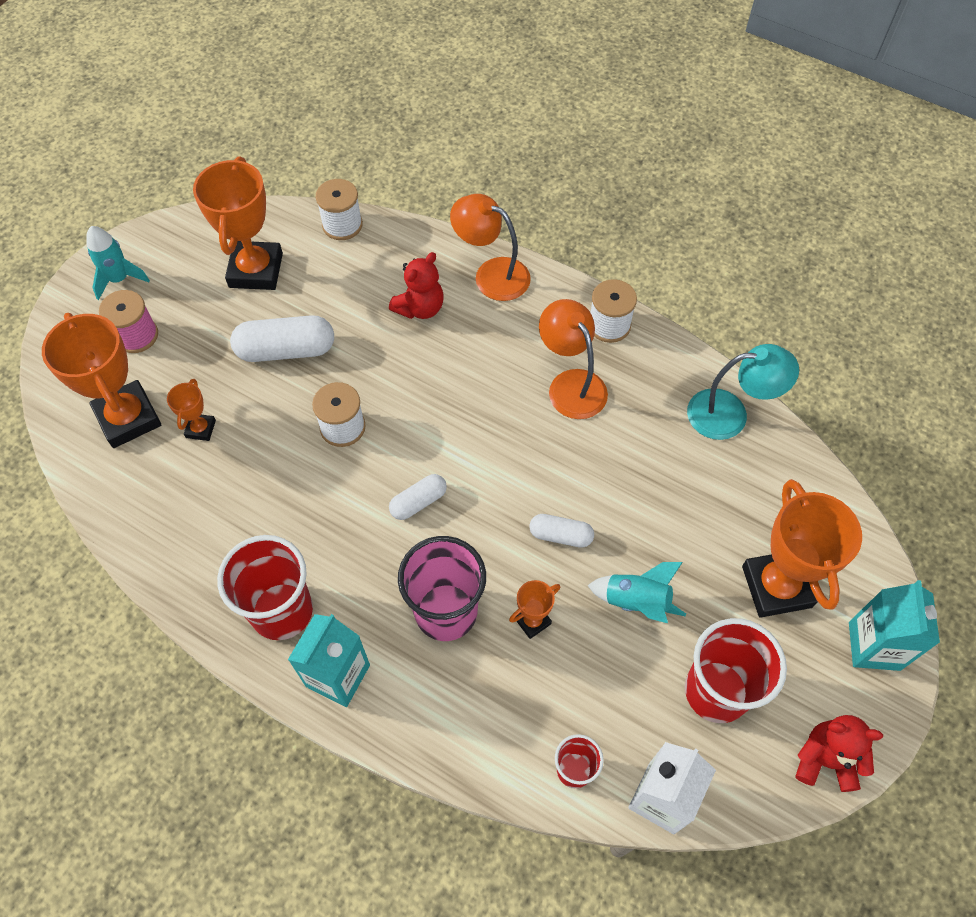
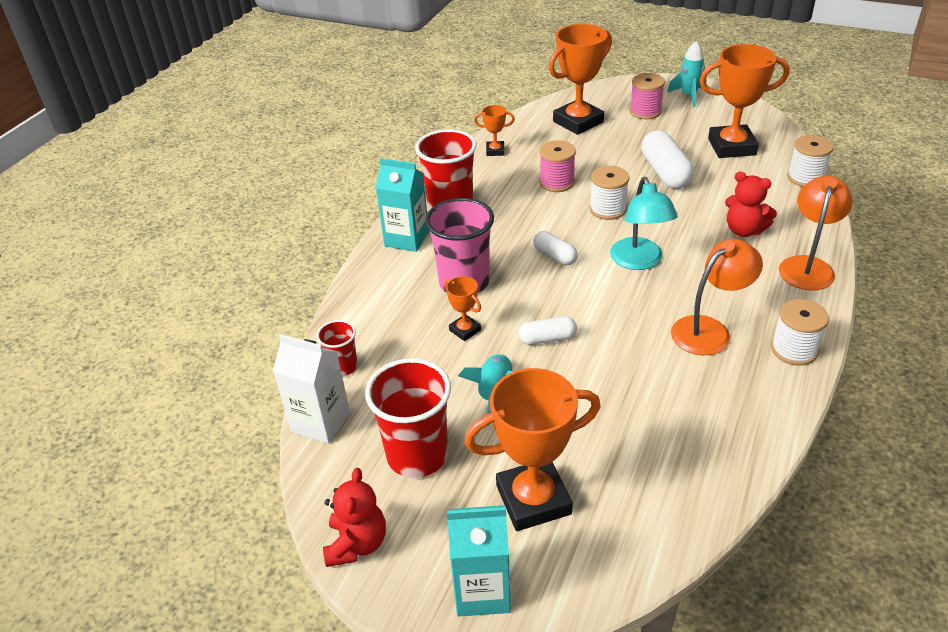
camera: 85 degrees right, 20 degrees down
(200, 429) = (581, 150): orange trophy -> orange trophy (495, 151)
(266, 471) = (556, 182): none -> pink spool
(560, 535) = (547, 339): white capsule -> white capsule turned 75 degrees clockwise
(730, 414) = (729, 453): turquoise lamp -> turquoise lamp (639, 261)

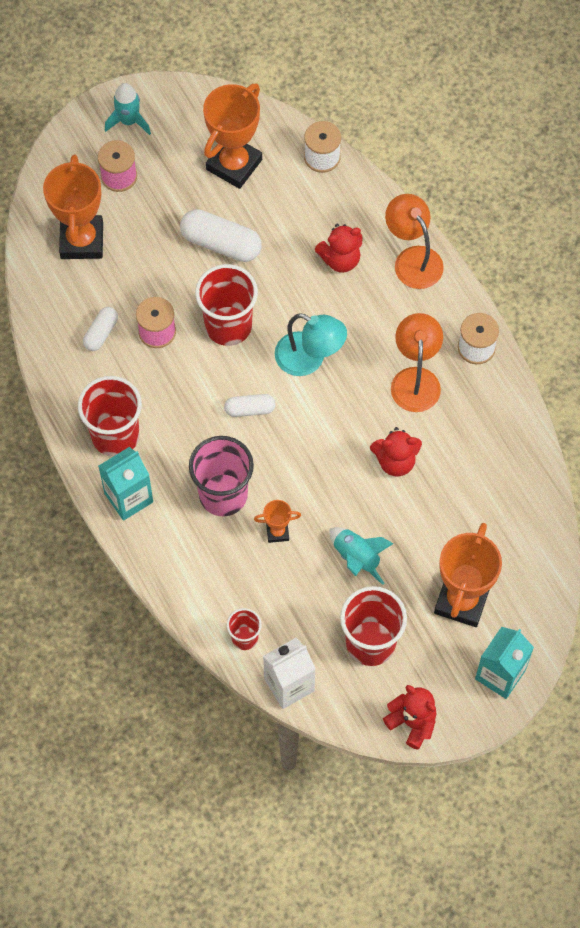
camera: 55 degrees left, 25 degrees up
(495, 151) = (63, 340): orange trophy -> none
(547, 339) = (334, 485): white capsule -> white capsule (101, 333)
(607, 209) = (228, 326): white spool -> red cup
(618, 363) = (395, 461): none -> red teddy bear

